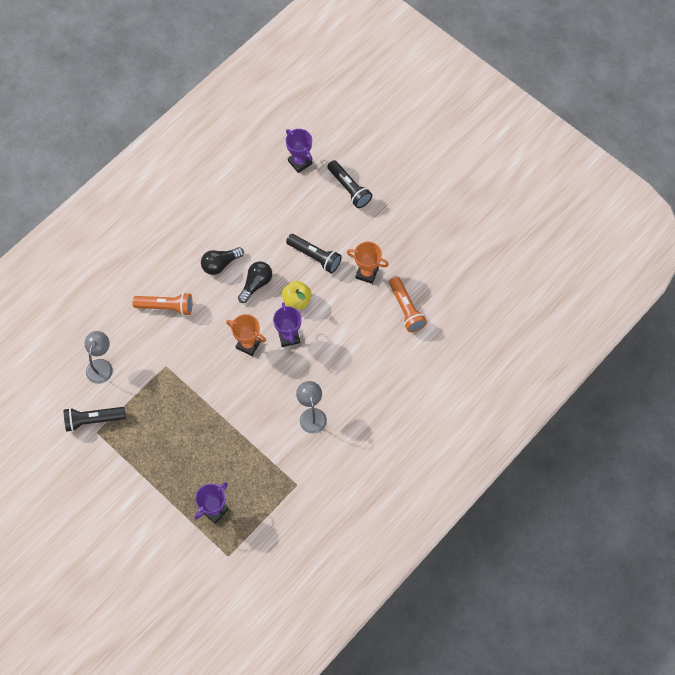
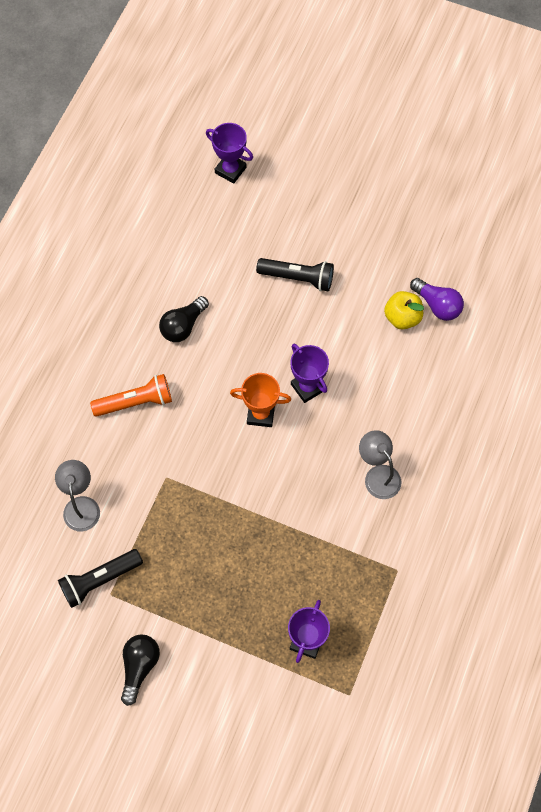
camera: 20 degrees left, 0 degrees up
(256, 284) = (239, 336): black light bulb -> black light bulb (139, 667)
(297, 300) = (298, 339): yellow apple -> yellow apple (402, 317)
(349, 188) = (305, 183): black flashlight -> none
(366, 273) = (370, 277): orange trophy -> none
(406, 309) = (437, 305): orange flashlight -> purple light bulb

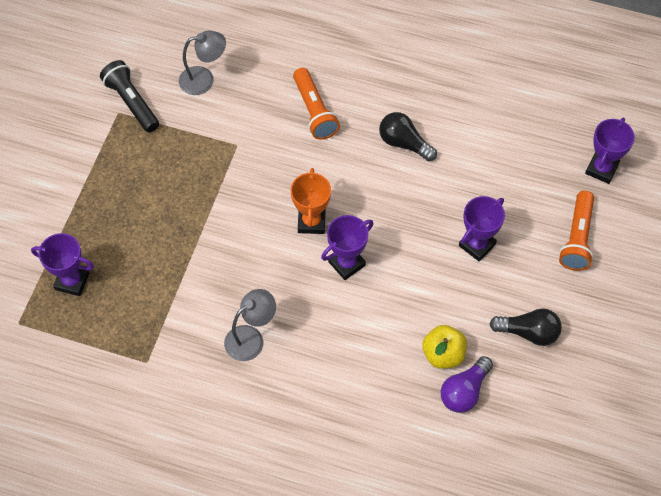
camera: 85 degrees right, 5 degrees down
(139, 667) = (49, 143): black light bulb -> black light bulb (528, 332)
(298, 199) = (577, 238): none -> orange flashlight
(298, 278) = (477, 245): black flashlight -> purple trophy

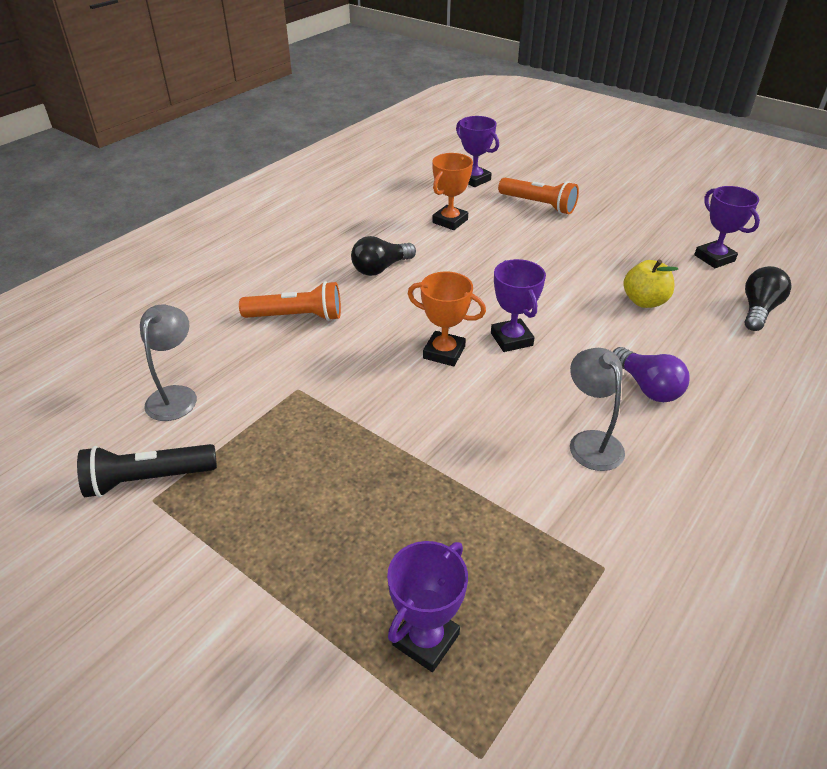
camera: 70 degrees left, 20 degrees down
(464, 391) = (690, 298): purple light bulb -> purple light bulb (647, 387)
(477, 245) = (523, 254): purple trophy -> purple trophy (714, 258)
(507, 171) = (450, 221): none -> orange trophy
(528, 332) = (630, 249): black light bulb -> black light bulb (758, 310)

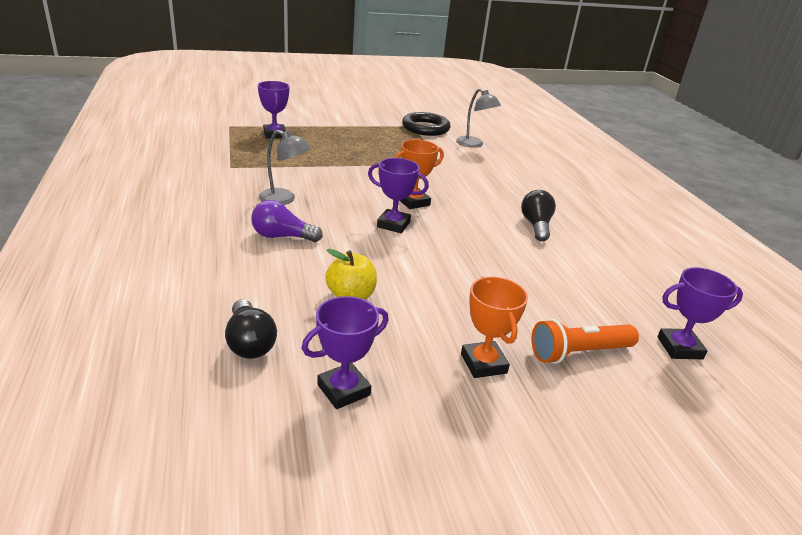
camera: 125 degrees right, 10 degrees down
(148, 479) = (425, 128): black flashlight -> black ring
(296, 316) = (507, 184): orange flashlight -> none
(450, 221) = (587, 285): orange trophy -> orange trophy (483, 363)
(714, 258) = (343, 390): purple trophy -> purple trophy turned 45 degrees counterclockwise

